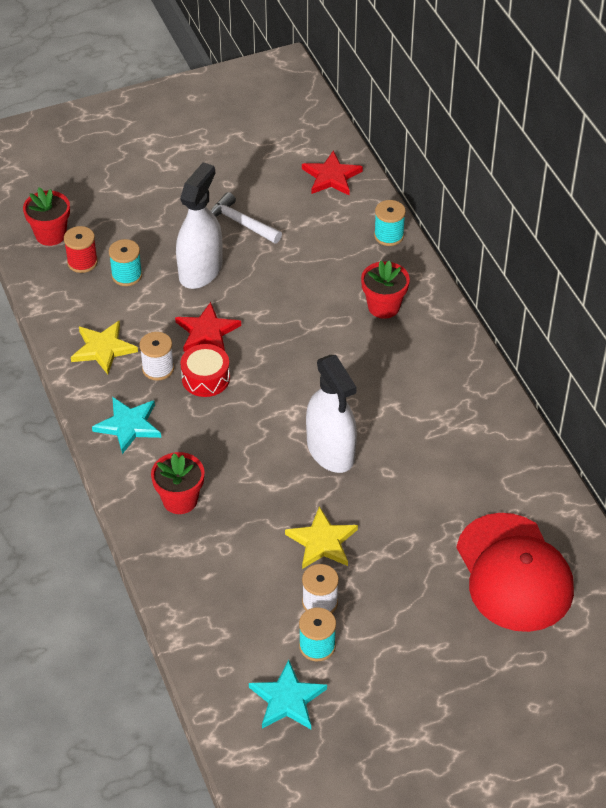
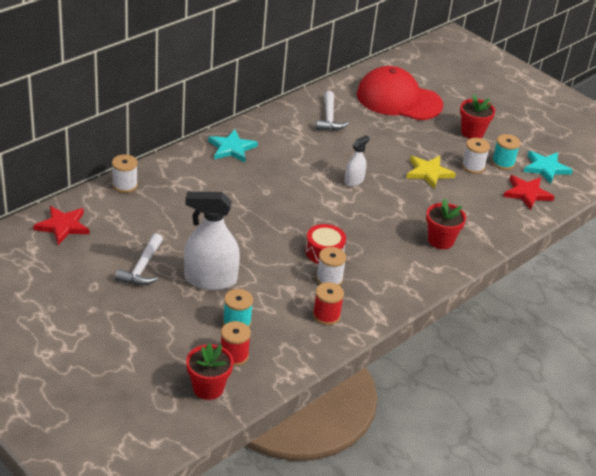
camera: 115 degrees left, 10 degrees down
(103, 349) = (326, 315): yellow star -> red spool
(128, 425) = (393, 281): turquoise star -> turquoise star (231, 148)
(207, 332) = (277, 261): red star -> red star (527, 193)
(330, 451) = (354, 181): white spray bottle -> white spray bottle, size x0.52
(383, 307) = (204, 177): red flower pot -> red flower pot (472, 132)
(389, 235) = (125, 185): turquoise spool -> white spool
(482, 469) = (329, 118): none -> white hammer
(514, 573) = (398, 99): red cap -> red cap turned 120 degrees counterclockwise

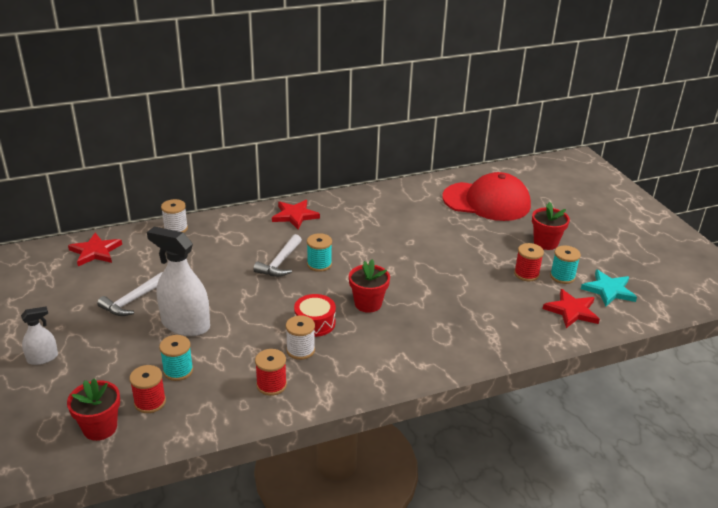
camera: 25 degrees right, 5 degrees down
(231, 148) = (295, 216): turquoise star -> red star
(289, 194) = (319, 264): none -> turquoise spool
(329, 118) = (406, 206): white hammer -> white hammer (280, 263)
(354, 181) = (392, 264): white spray bottle -> white spray bottle (42, 358)
(398, 99) = (487, 201): red cap -> red cap turned 150 degrees clockwise
(429, 173) = (474, 271): yellow star -> none
(440, 240) = (444, 338): red flower pot -> red flower pot (368, 304)
(473, 166) = (526, 274): white spool -> red spool

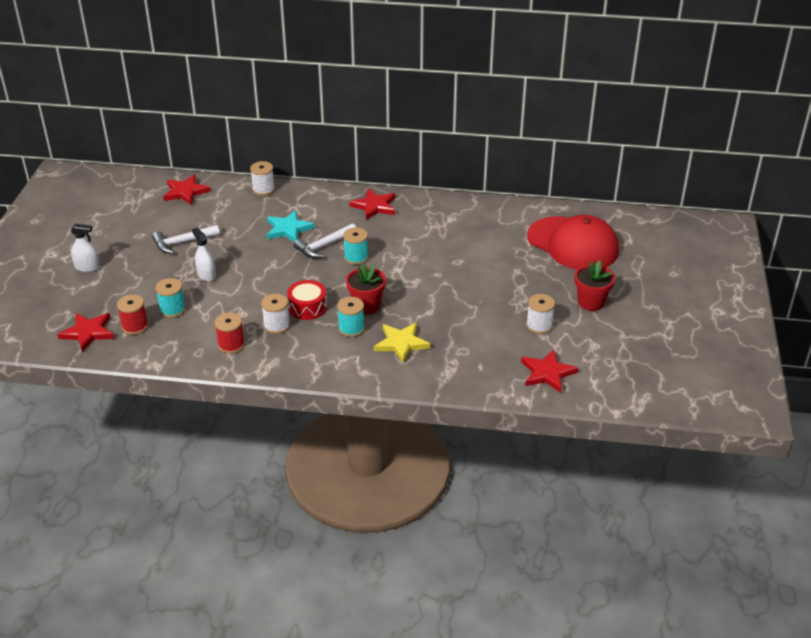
camera: 30 degrees right, 5 degrees up
(100, 428) = (88, 332): red flower pot -> red star
(185, 324) = (206, 275): white spray bottle -> white spray bottle, size x0.52
(430, 327) = (401, 343): none -> yellow star
(526, 274) = (539, 326): red spool -> white spool
(562, 276) = (573, 339): turquoise spool -> turquoise spool (351, 328)
(608, 290) = (606, 367): turquoise star -> turquoise star (288, 229)

